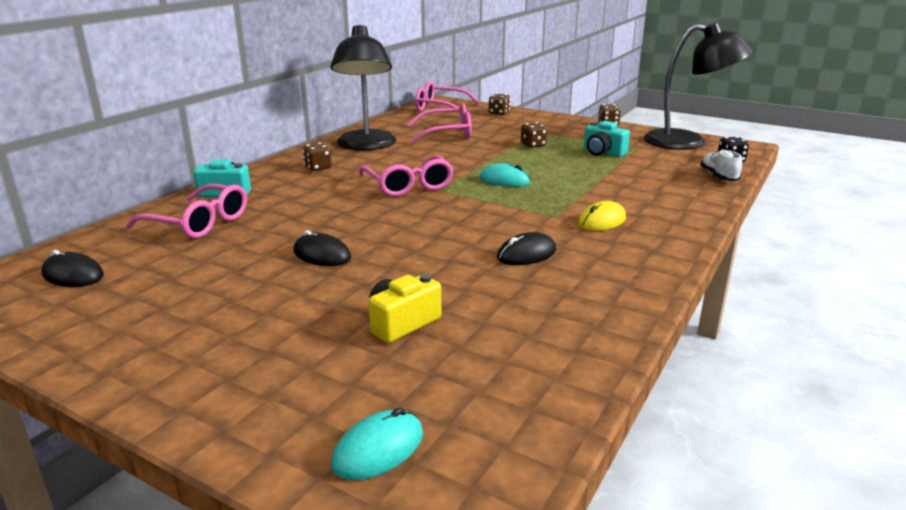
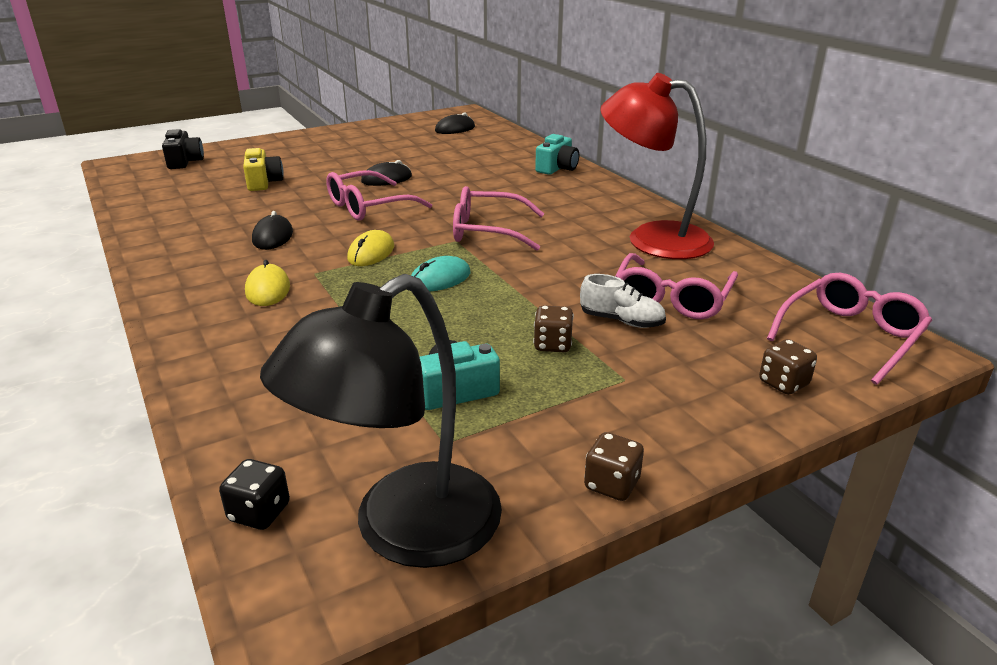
camera: 120 degrees right, 5 degrees up
(198, 223) = (498, 156): pink glasses -> pink glasses (369, 206)
(318, 168) = (589, 205): brown dice -> none
(366, 146) = (652, 238): black lamp -> red lamp
(378, 449) = (185, 162): turquoise mouse -> black camera
(498, 209) = (371, 253): none -> yellow mouse
(718, 176) = (232, 444): white shoe -> white shoe (621, 321)

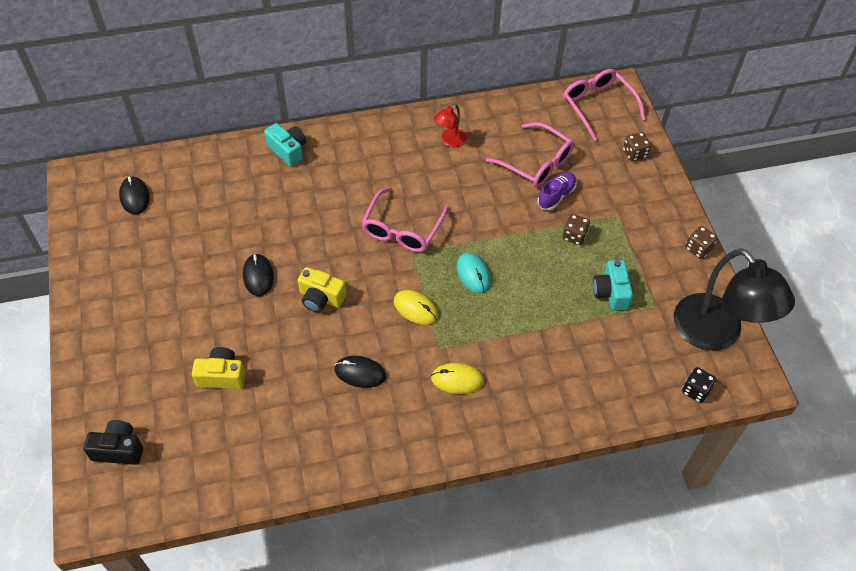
camera: 75 degrees left, 25 degrees up
(369, 206) = (321, 298): pink glasses -> yellow camera
(621, 321) = (556, 196): white shoe -> purple shoe
(652, 238) = (450, 141): red lamp -> red lamp, size x0.43

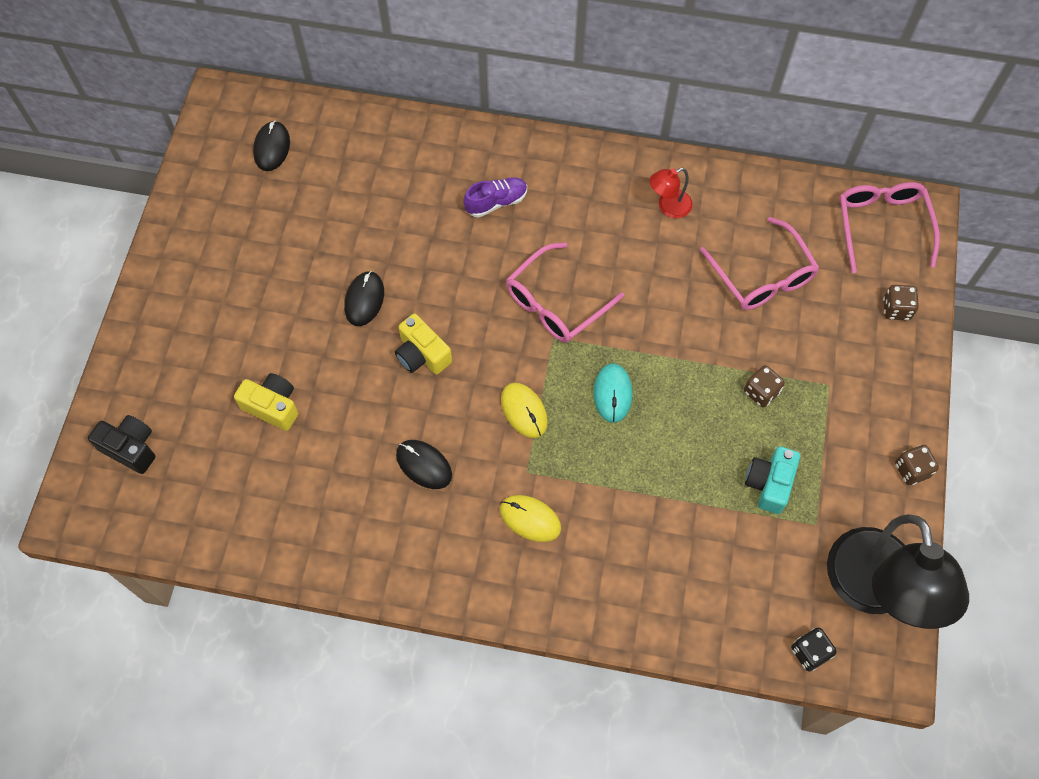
camera: 25 degrees right, 10 degrees up
(288, 150) = (469, 150): turquoise camera -> none
(556, 196) = (765, 330): purple shoe -> purple shoe (496, 202)

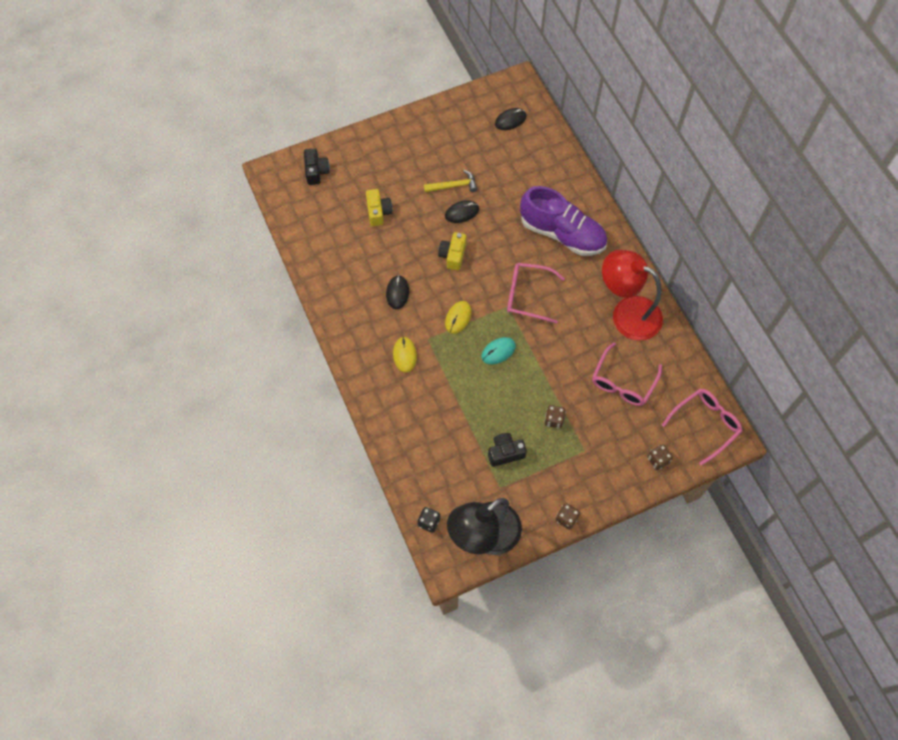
camera: 55 degrees right, 0 degrees up
(313, 282) = (453, 186): none -> yellow hammer
(496, 202) = (562, 234): purple shoe -> purple shoe, size x2.24
(668, 207) = (627, 313): red lamp -> red lamp, size x2.30
(769, 484) = (505, 453): turquoise camera -> black camera

